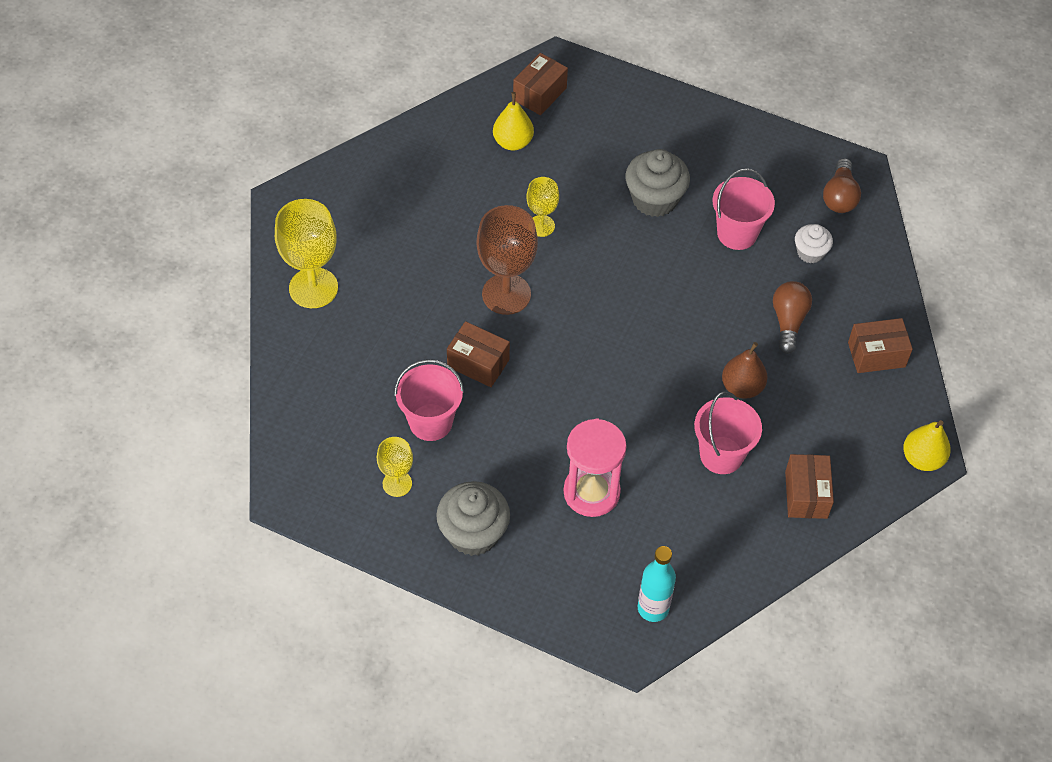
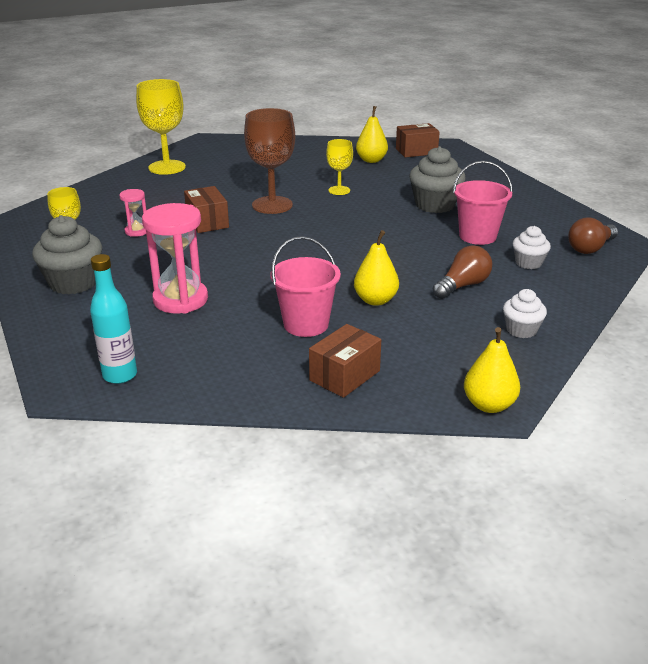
camera: 40 degrees right, 25 degrees down
(430, 422) = (137, 231): pink bucket -> pink hourglass
(742, 387) = (375, 300): brown pear -> yellow pear
(876, 355) = (521, 330): brown box -> white cupcake

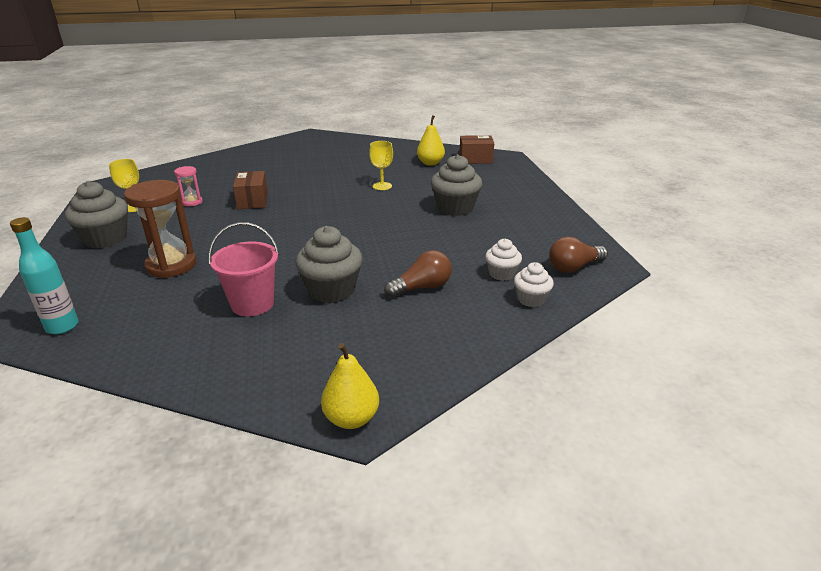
camera: 15 degrees right, 0 degrees up
(167, 167) = (261, 153): yellow goblet -> none
(180, 300) = (171, 265): pink hourglass -> brown hourglass
(272, 205) = (316, 192): brown goblet -> none
(345, 376) = (243, 361): brown box -> none
(375, 300) = (331, 290): yellow pear -> grey cupcake
(477, 236) = (472, 241): pink bucket -> none
(521, 330) = (444, 342): white cupcake -> white cupcake (531, 299)

